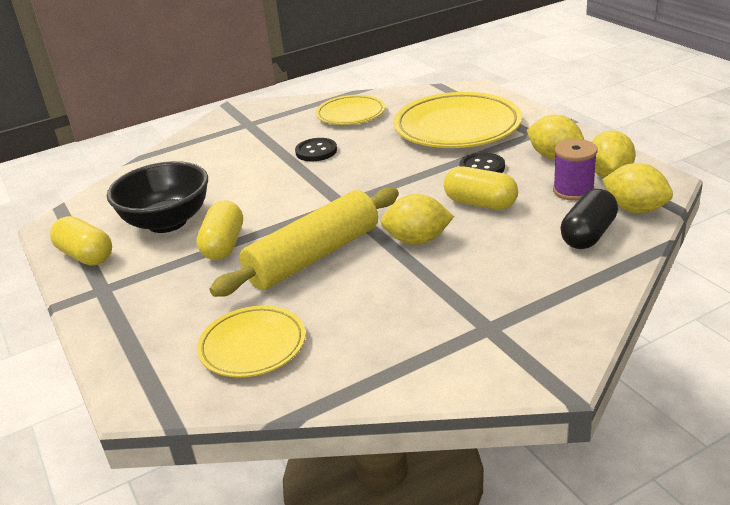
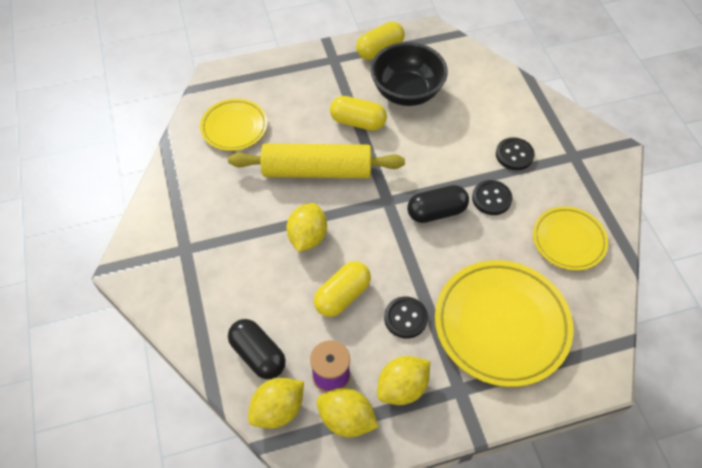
camera: 100 degrees right, 25 degrees up
(254, 149) = (514, 155): none -> black button
(314, 256) = (317, 171): yellow rolling pin -> yellow rolling pin turned 60 degrees counterclockwise
(345, 174) = (436, 212): none -> black capsule

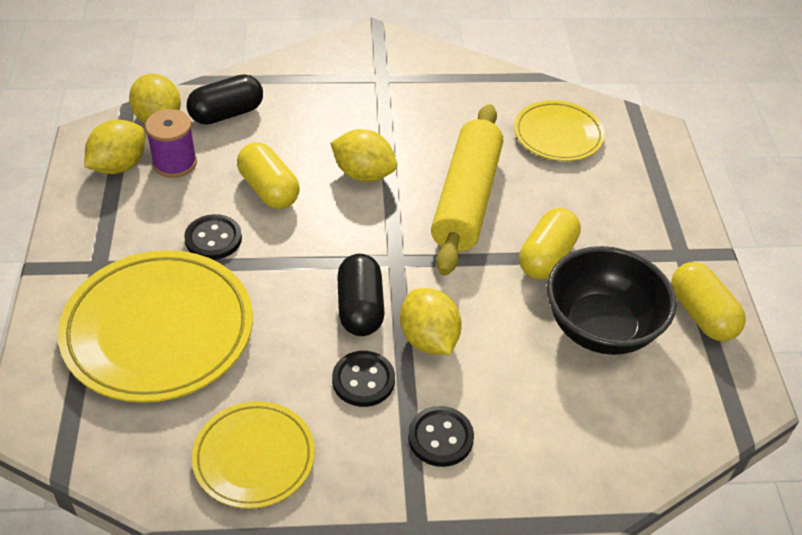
camera: 100 degrees right, 10 degrees down
(402, 388) = (128, 217): yellow lemon -> yellow lemon (428, 339)

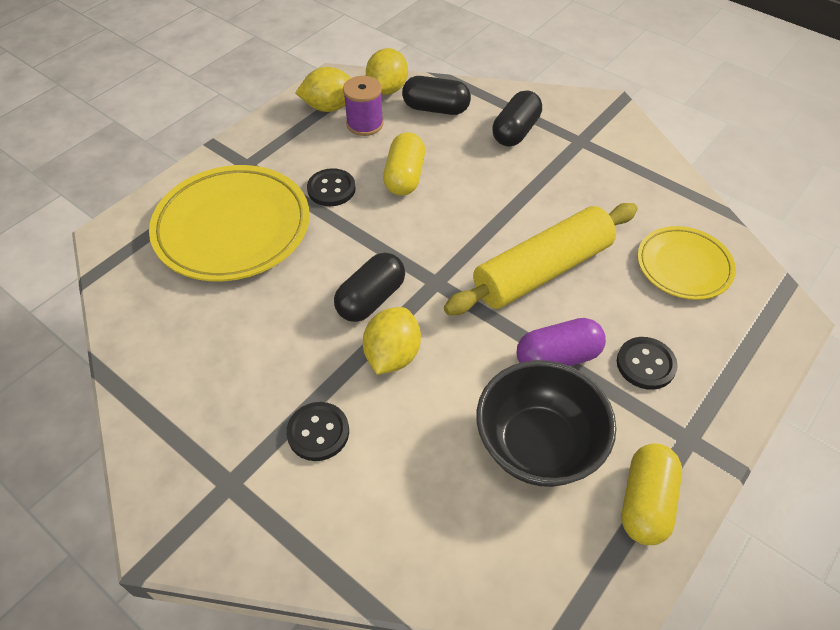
camera: 45 degrees right, 5 degrees up
(254, 458) = (192, 351): yellow plate -> none
(320, 97) = (515, 131): none -> black capsule
(363, 174) = (484, 204): yellow lemon -> none
(363, 380) = (315, 351): black button -> black button (645, 364)
(546, 257) = (557, 357): yellow capsule -> purple capsule

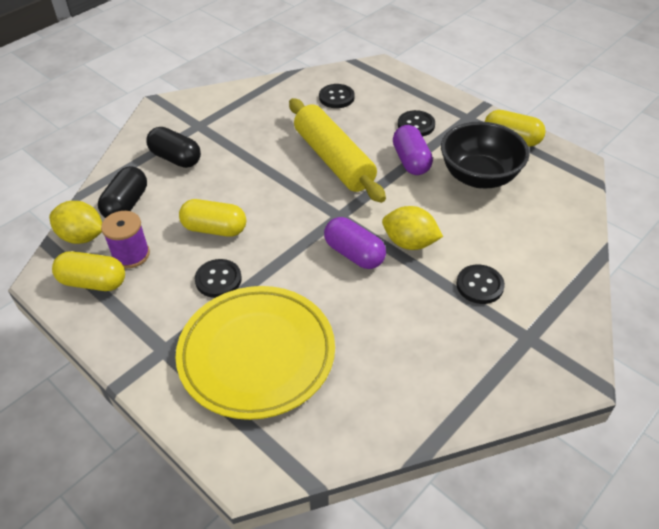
camera: 85 degrees left, 5 degrees down
(329, 107) = (93, 282): yellow lemon -> yellow capsule
(371, 299) = (354, 254): black capsule -> purple capsule
(683, 266) = (336, 97): yellow plate -> black button

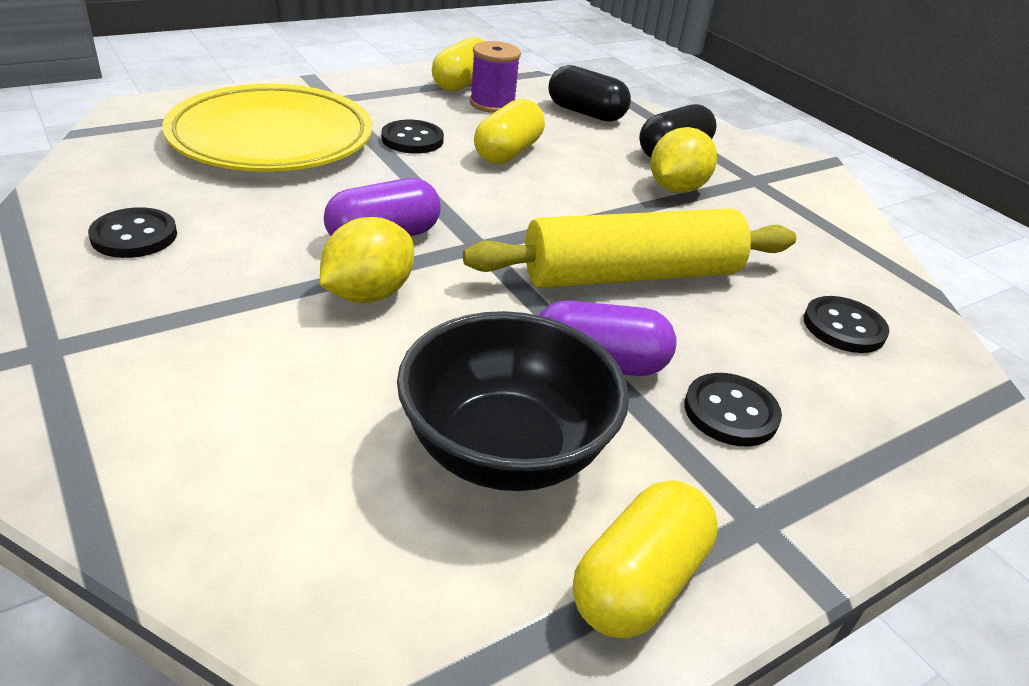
camera: 100 degrees right, 10 degrees down
(82, 237) = (539, 87): yellow lemon -> yellow lemon (676, 188)
(479, 285) = (206, 336): black button -> black button (134, 236)

